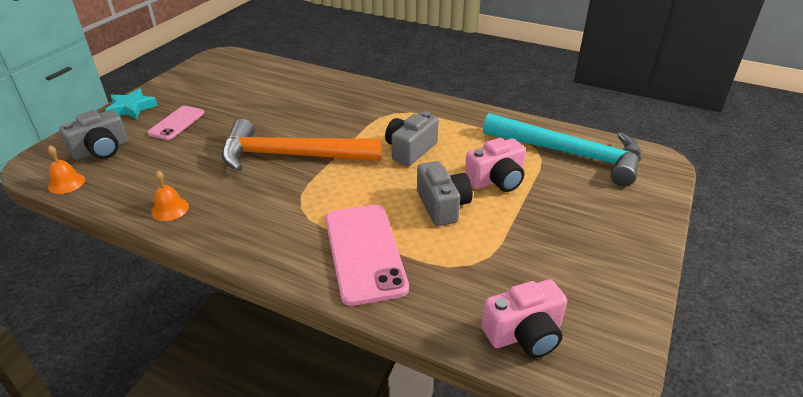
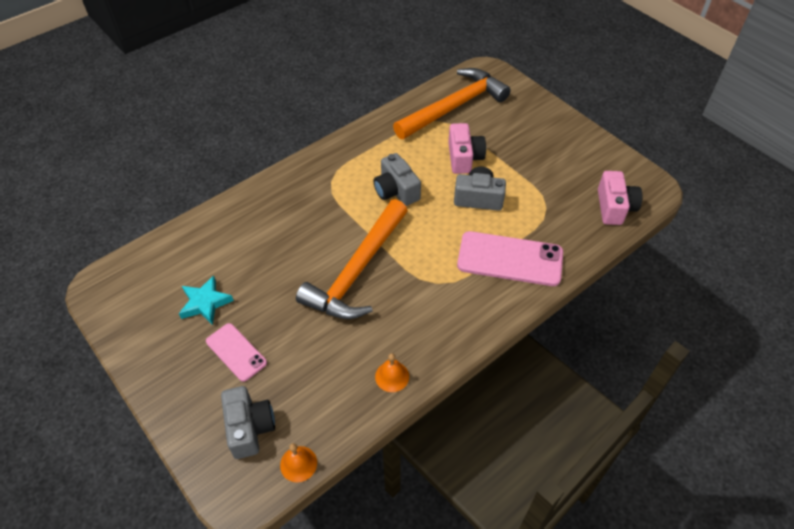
camera: 65 degrees left, 15 degrees up
(131, 108) = (170, 392): turquoise star -> turquoise star (205, 303)
(570, 154) = (454, 107): turquoise hammer -> orange hammer

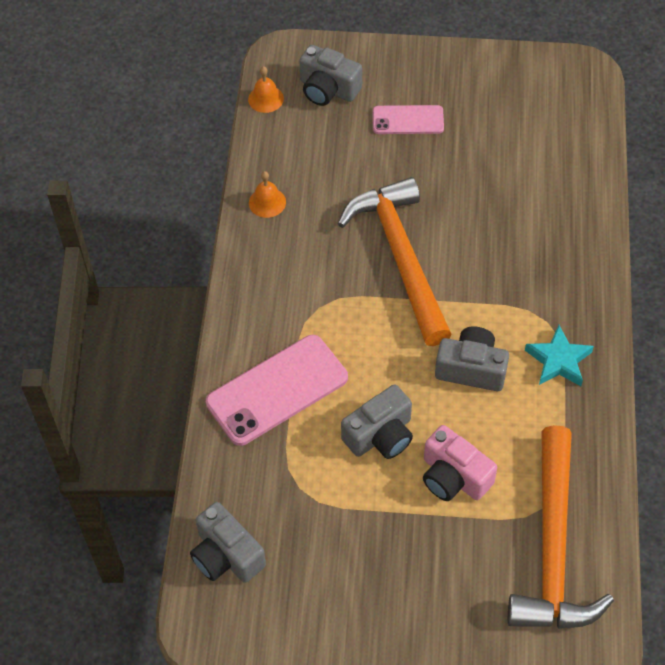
camera: 135 degrees right, 5 degrees up
(205, 303) = (485, 129): turquoise star -> turquoise star (558, 360)
(614, 207) = (226, 555): pink camera -> grey camera

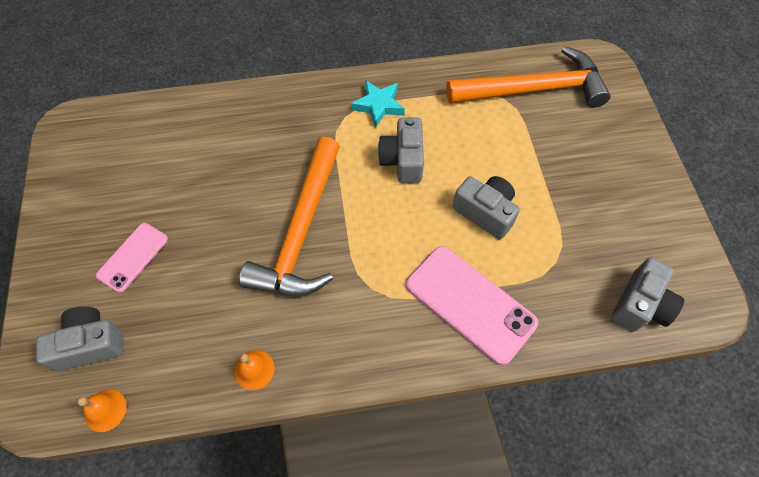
camera: 105 degrees left, 5 degrees up
(328, 89) = (90, 344): grey camera -> grey camera turned 120 degrees counterclockwise
(401, 257) = (301, 231): orange hammer -> orange hammer turned 45 degrees counterclockwise
(408, 120) = (133, 257): pink phone -> pink phone turned 45 degrees clockwise
(453, 477) = (502, 156): pink camera -> none

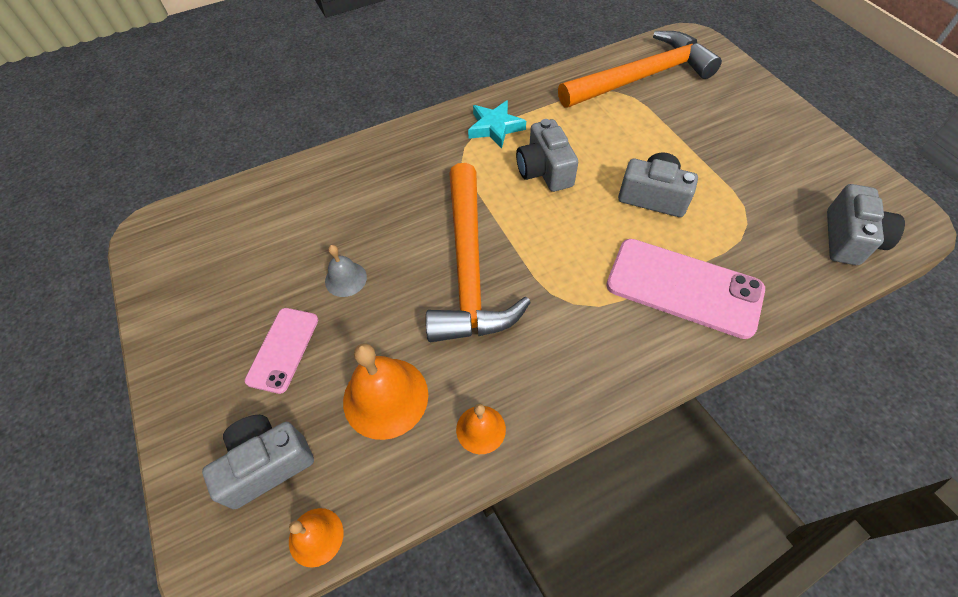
camera: 15 degrees left, 5 degrees down
(193, 320) = (385, 397): none -> orange bell
(201, 212) = (345, 279): none -> grey bell

